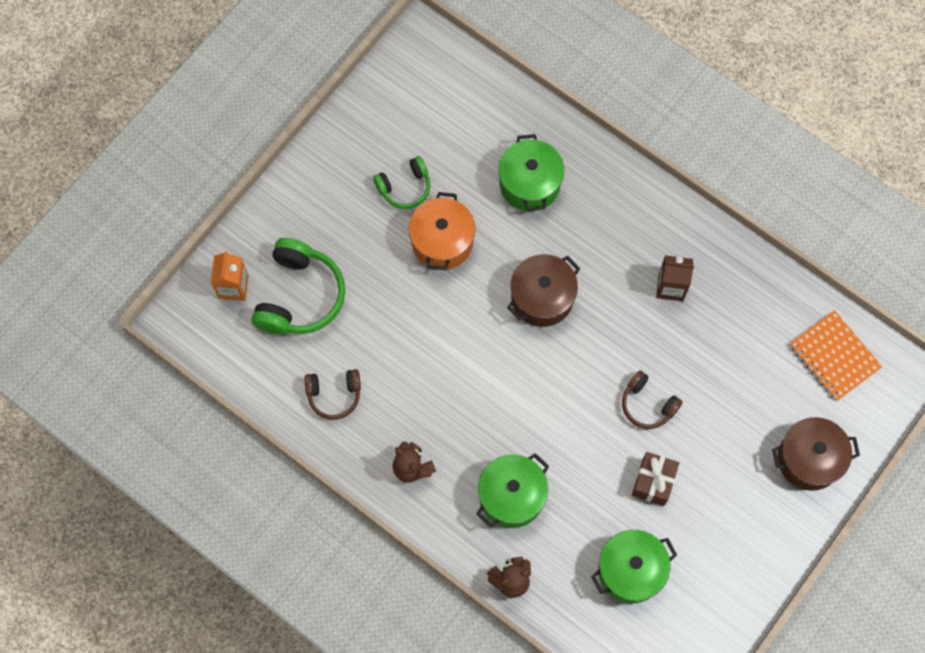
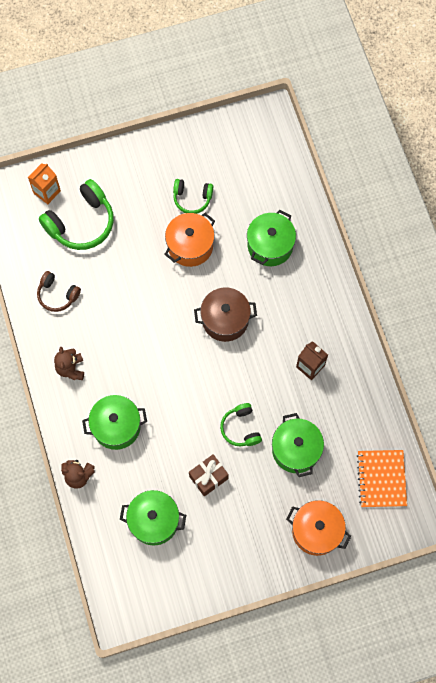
camera: 35 degrees right, 0 degrees up
(647, 404) = (241, 428): brown headphones -> green headphones
(723, 387) = (296, 450): none -> green pot
(809, 459) = (316, 531): brown pot -> orange pot

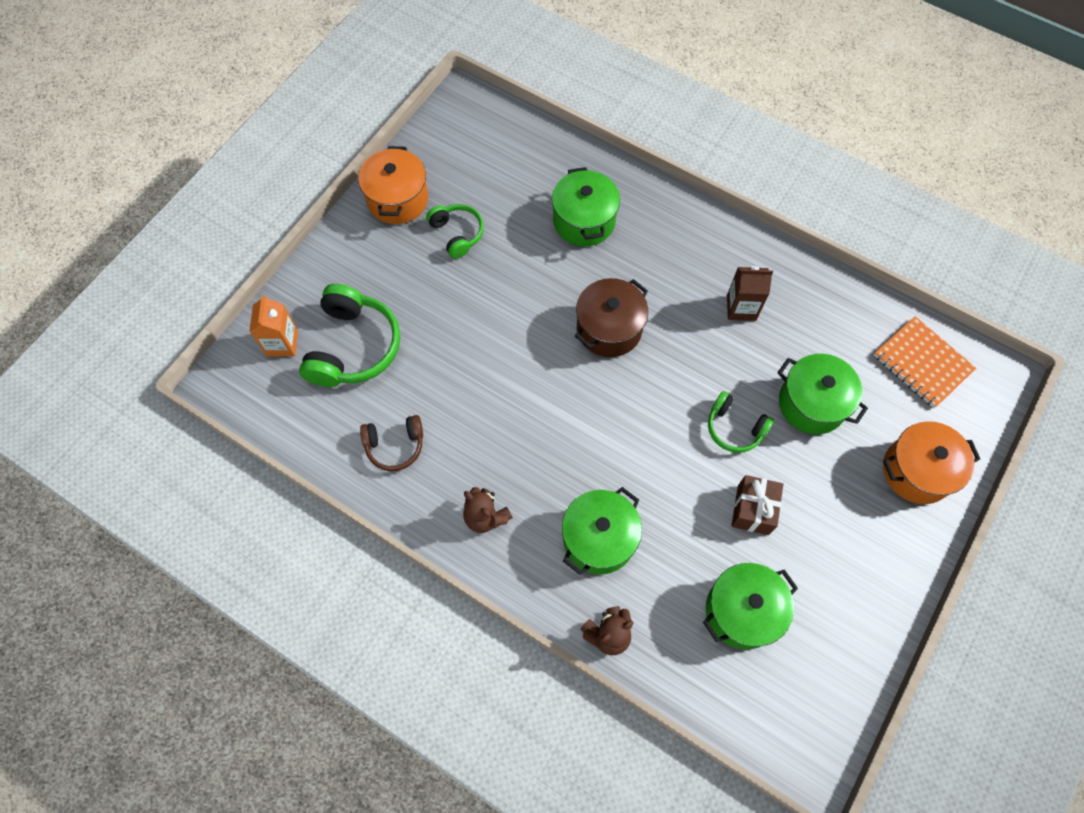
camera: 40 degrees left, 5 degrees down
(190, 246) = (499, 282): orange pot -> orange pot (398, 199)
(192, 198) = (457, 234): green headphones -> green headphones turned 90 degrees counterclockwise

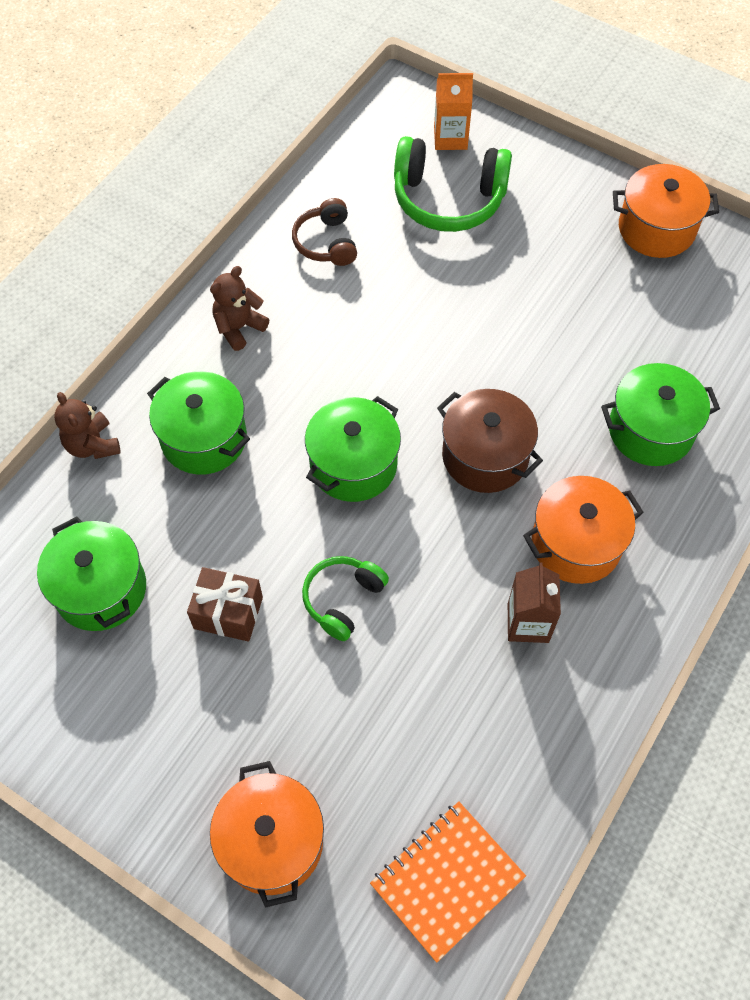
camera: 90 degrees right, 5 degrees down
(457, 234) = (613, 290): green headphones -> none
(678, 274) = (576, 543): none -> orange pot
(812, 403) = (378, 705): green pot -> green pot (353, 465)

